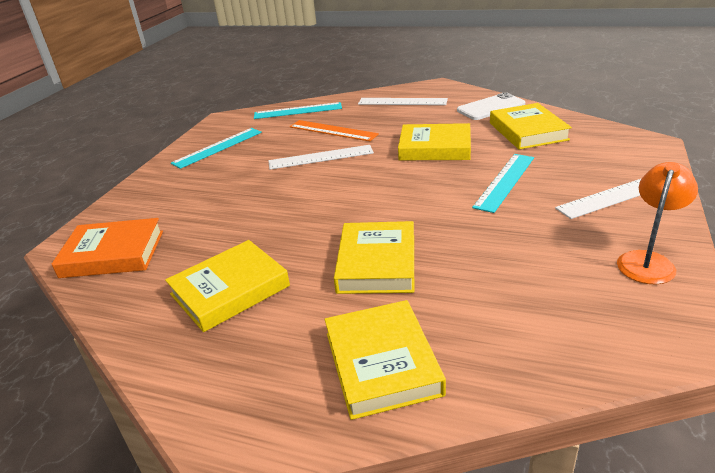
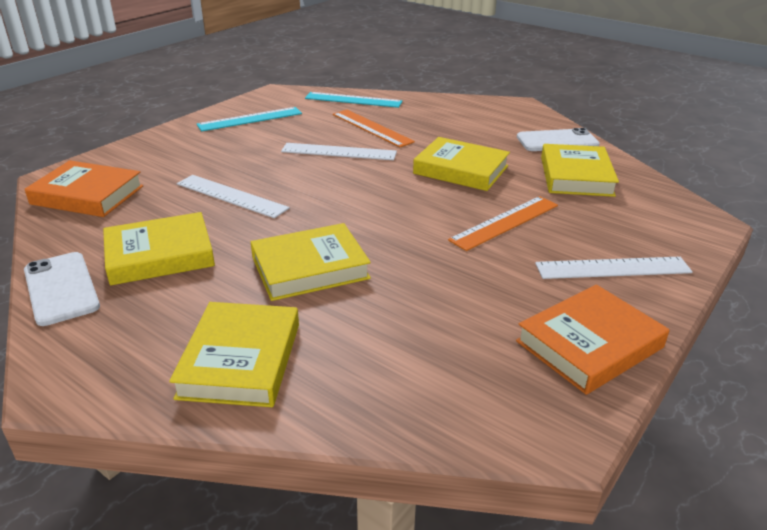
camera: 15 degrees right, 0 degrees up
(155, 349) = (61, 288): none -> white phone
(377, 263) = (310, 268): yellow book -> yellow book turned 45 degrees clockwise
(402, 101) = (467, 114): white ruler -> white ruler (231, 196)
(505, 181) = (505, 222): turquoise ruler -> orange ruler
(648, 261) = (589, 344): orange lamp -> orange book

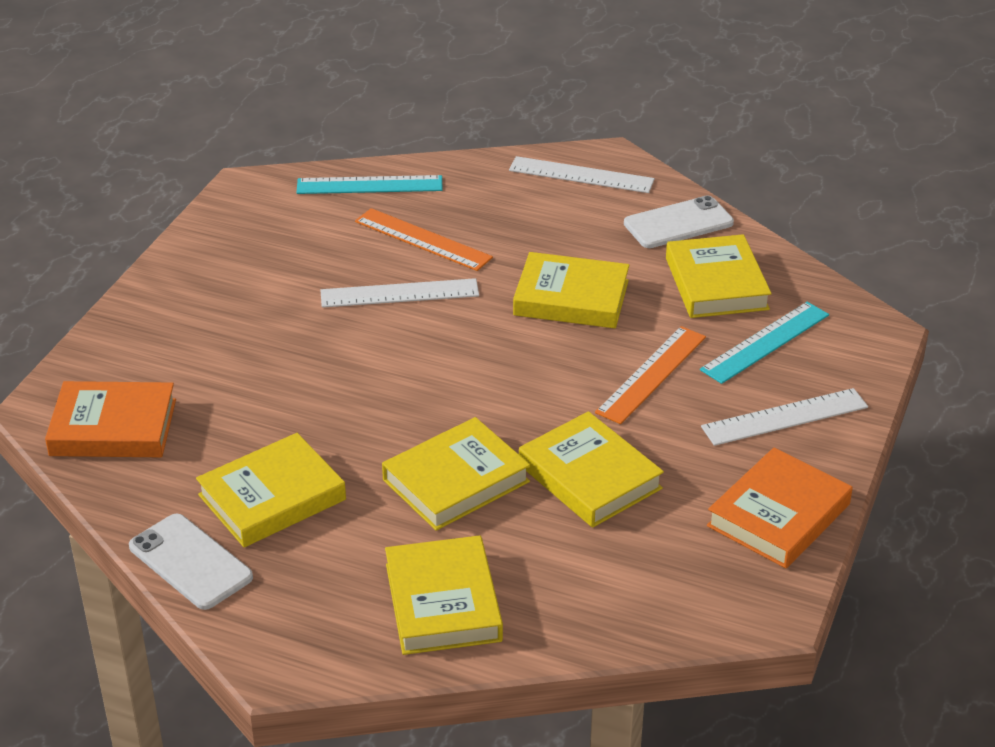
camera: 15 degrees left, 5 degrees up
(231, 196) = (301, 394): white ruler -> white ruler (581, 175)
(250, 119) = (241, 251): turquoise ruler -> turquoise ruler (765, 342)
(423, 283) = (590, 476): none -> yellow book

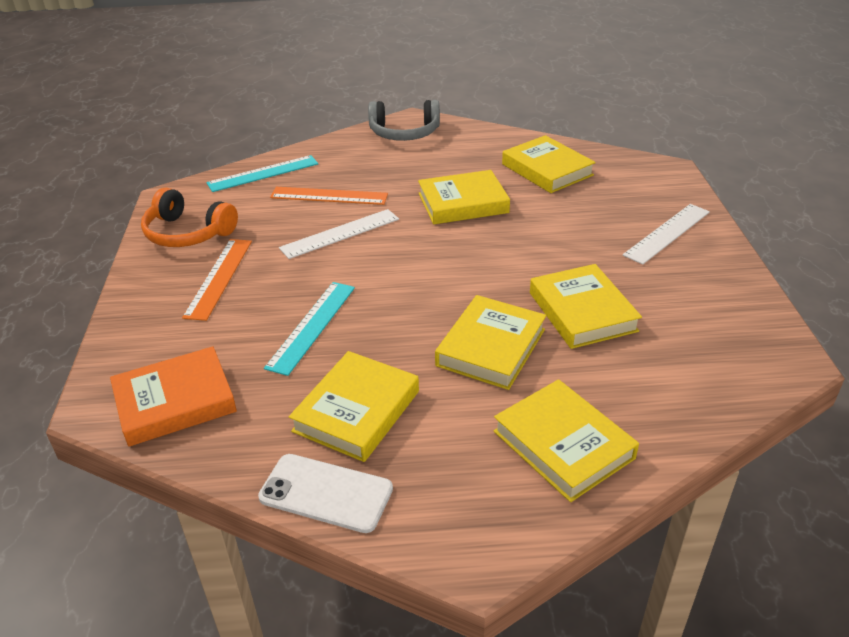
camera: 25 degrees left, 0 degrees up
(237, 240) = (188, 233): none -> orange headphones
(581, 175) = (404, 133): white ruler -> grey headphones
(590, 476) = (582, 312): yellow book -> yellow book turned 45 degrees clockwise
(651, 374) = (559, 233): orange ruler -> orange ruler (219, 278)
(678, 223) = (491, 143): white phone -> none
(765, 342) = (610, 194): turquoise ruler -> turquoise ruler (312, 326)
(778, 515) = (727, 294): orange book -> none

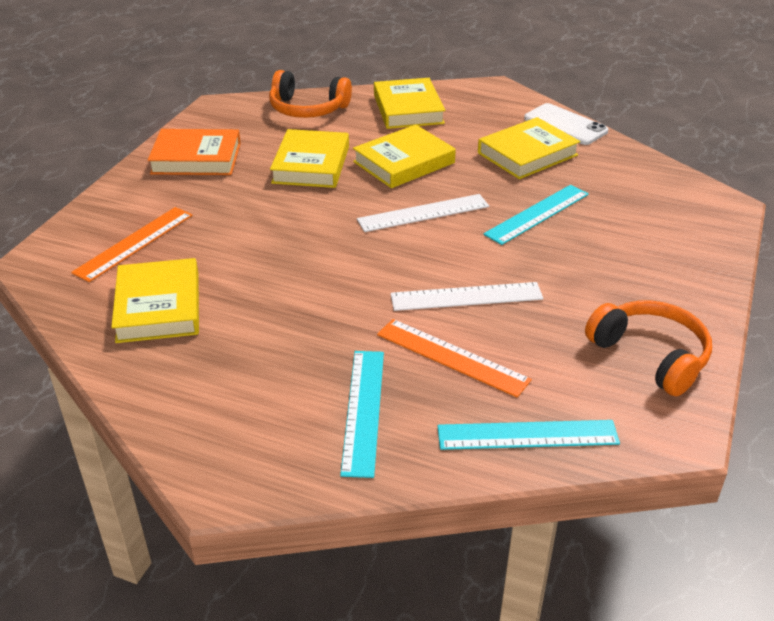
camera: 155 degrees left, 0 degrees up
(175, 401) = (663, 192): orange book -> orange book (196, 158)
(219, 278) = (616, 284): orange ruler -> orange ruler (134, 243)
(365, 159) = (363, 410): none -> turquoise ruler
(404, 133) = (263, 452): grey headphones -> none
(463, 203) = (302, 292): yellow book -> none
(667, 233) = (155, 199): white ruler -> white ruler (423, 213)
(686, 395) = (307, 109): none -> orange headphones

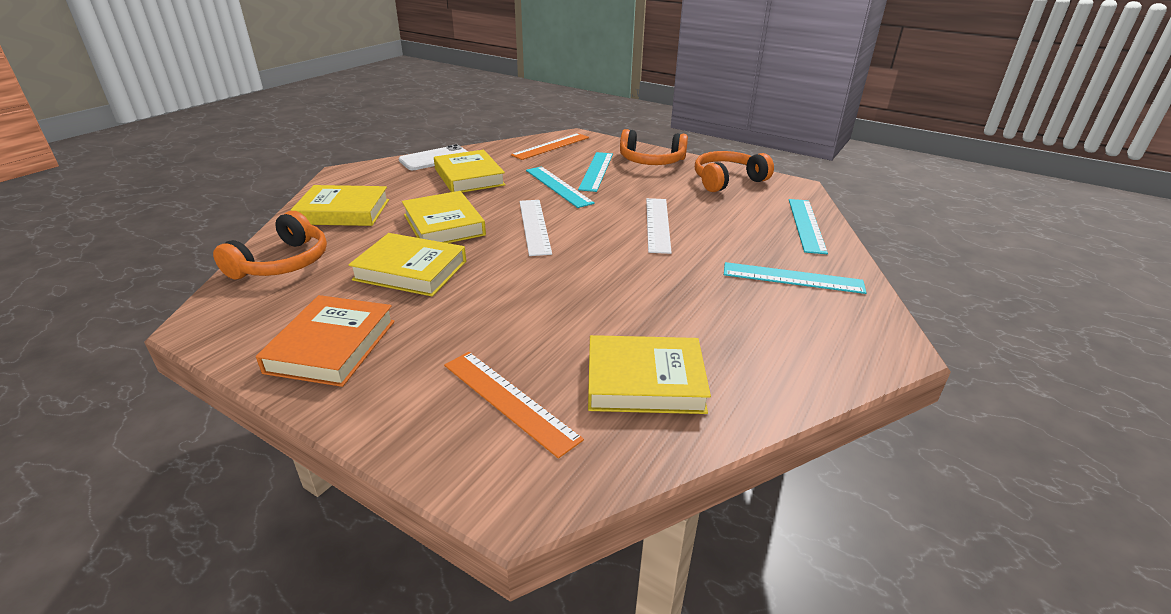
camera: 80 degrees left, 5 degrees down
(452, 357) = (729, 238): orange ruler -> orange ruler (551, 146)
(605, 236) = (596, 171): none -> turquoise ruler
(677, 279) = (651, 161): none -> orange headphones

